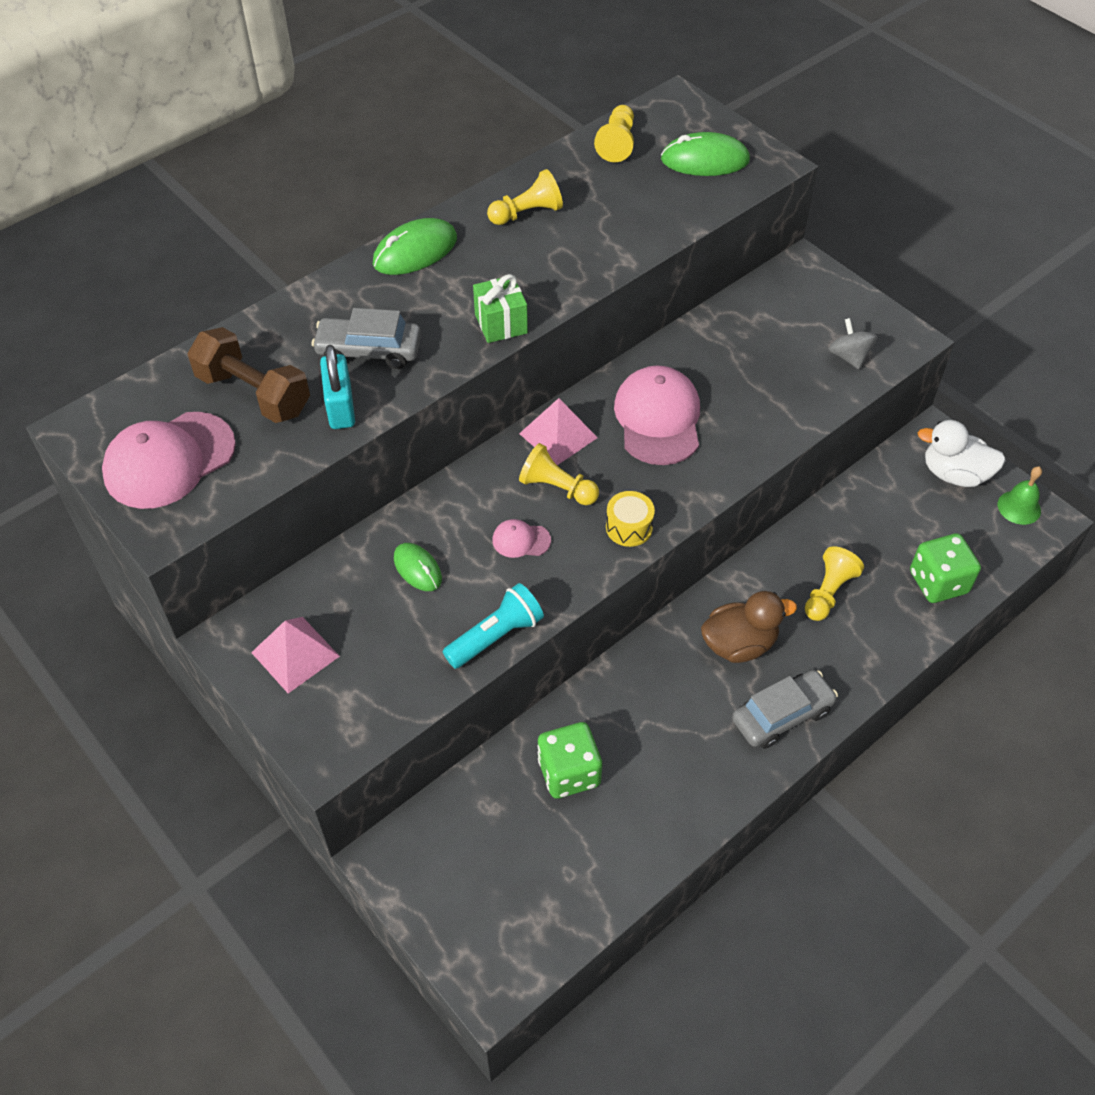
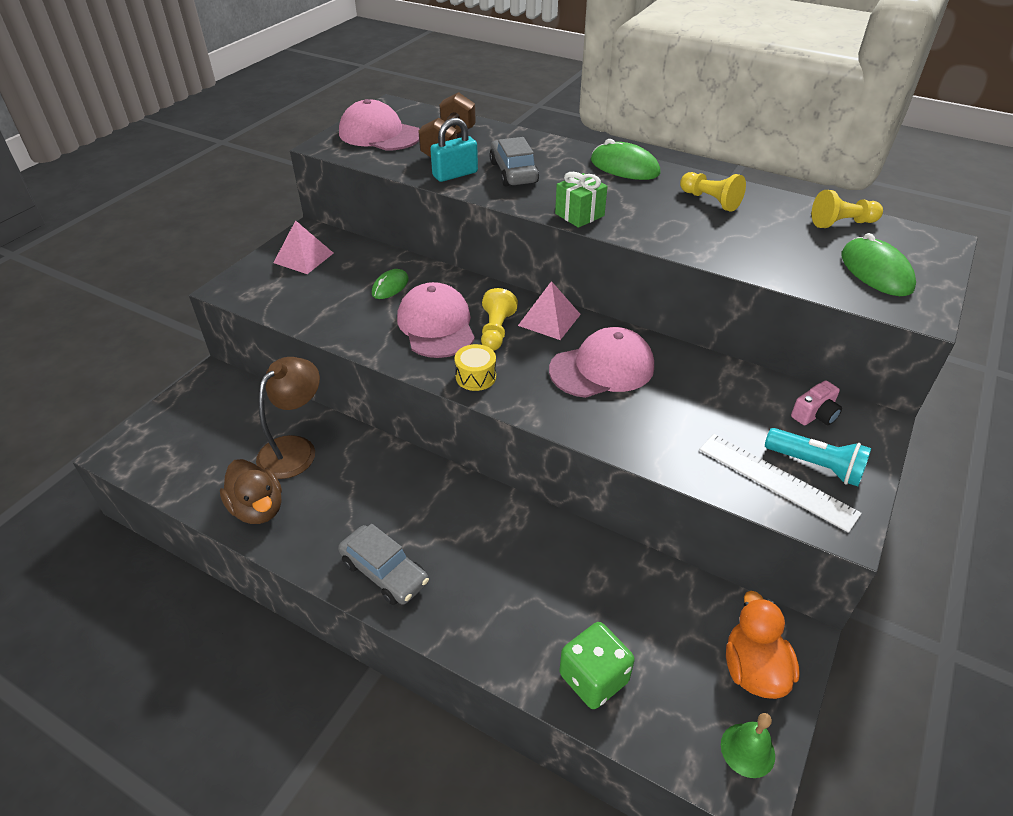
camera: 70 degrees right, 10 degrees down
(496, 636) = (344, 334): turquoise flashlight -> turquoise flashlight (816, 466)
(521, 540) = (436, 325): pink cap -> pink cap, size x2.17
(569, 772) = (295, 449): green dice -> brown lamp
(739, 644) = (449, 525): brown duck -> brown duck (258, 508)
(780, 297) = (815, 414): none -> pink camera
(828, 592) = (535, 581): yellow pawn -> none
(849, 356) = (776, 481): grey spinning top -> white ruler
(954, 474) = (753, 669): white duck -> orange duck

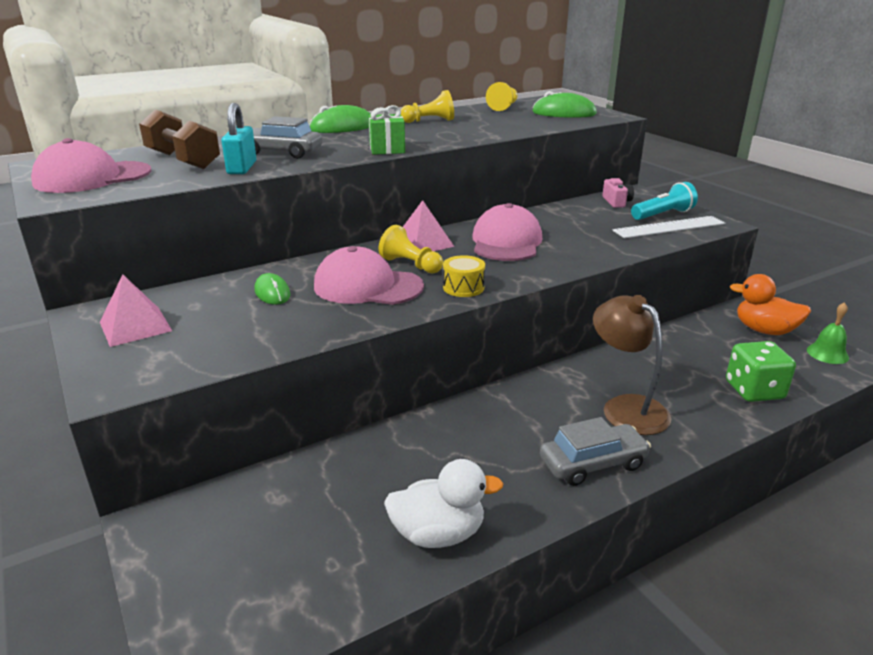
camera: 60 degrees left, 15 degrees down
(258, 508) = (438, 534): brown duck -> white duck
(295, 449) = (366, 480): brown lamp -> brown lamp (626, 407)

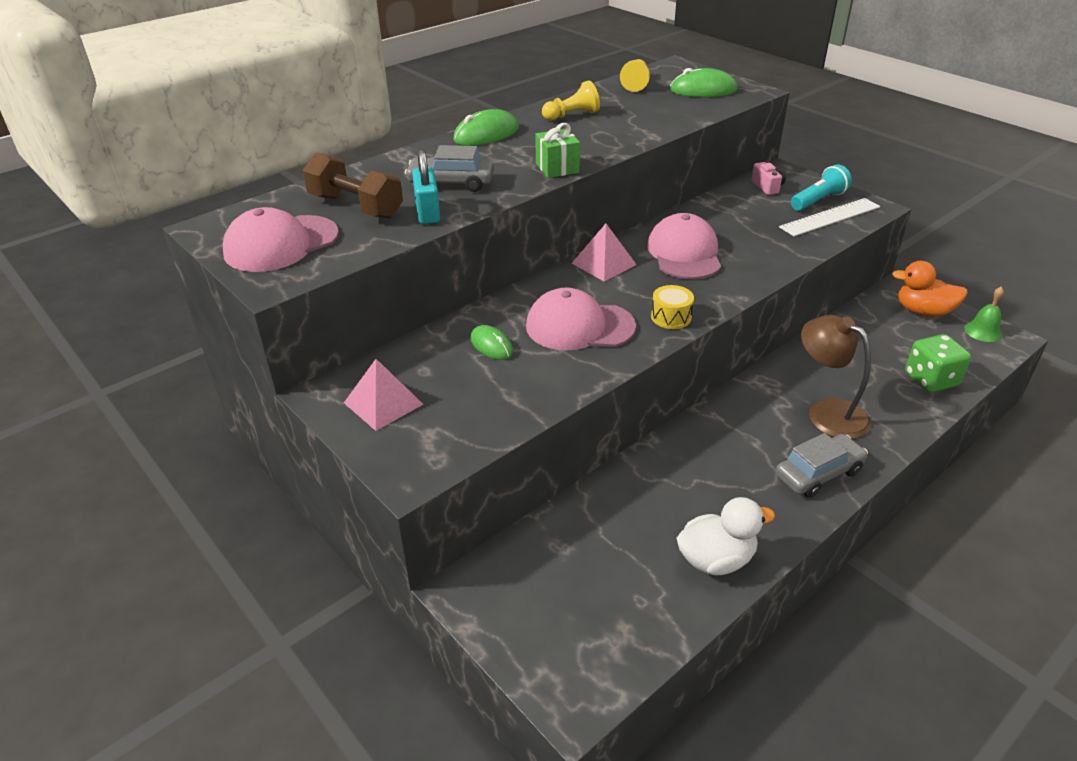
camera: 10 degrees left, 10 degrees up
(410, 265) = (606, 294): yellow pawn -> none

